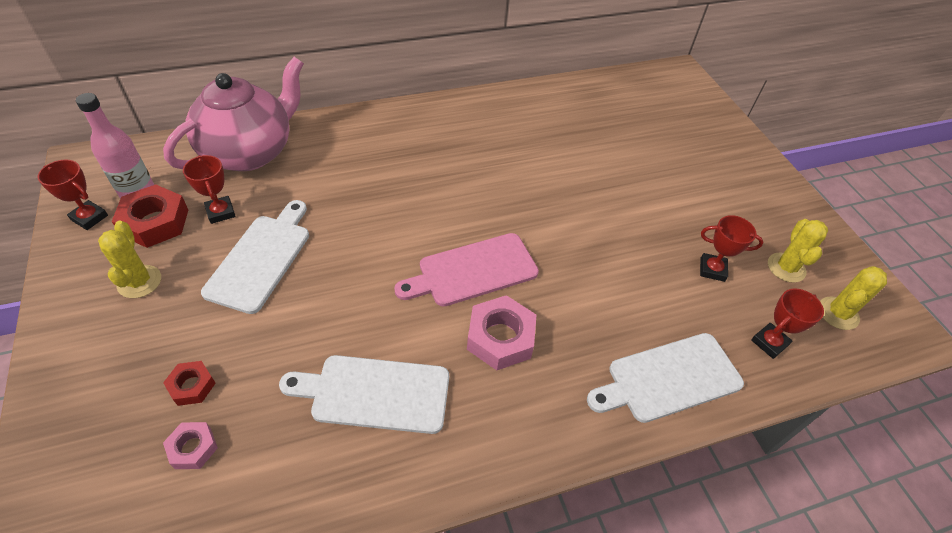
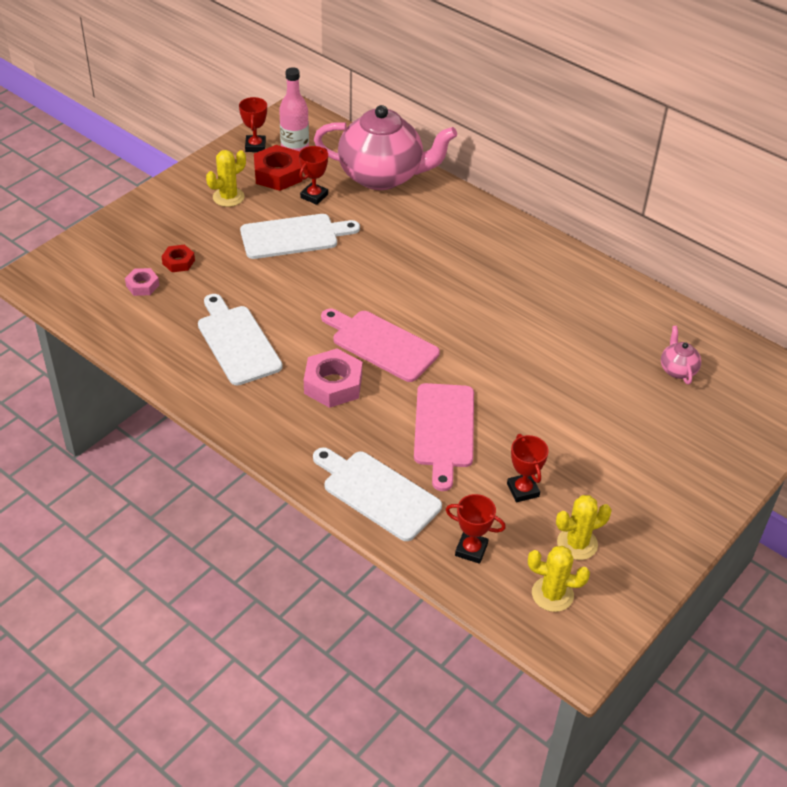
camera: 60 degrees right, 5 degrees down
(613, 284) = (444, 430): none -> pink cutting board
(627, 117) = (677, 369): none -> pink teapot

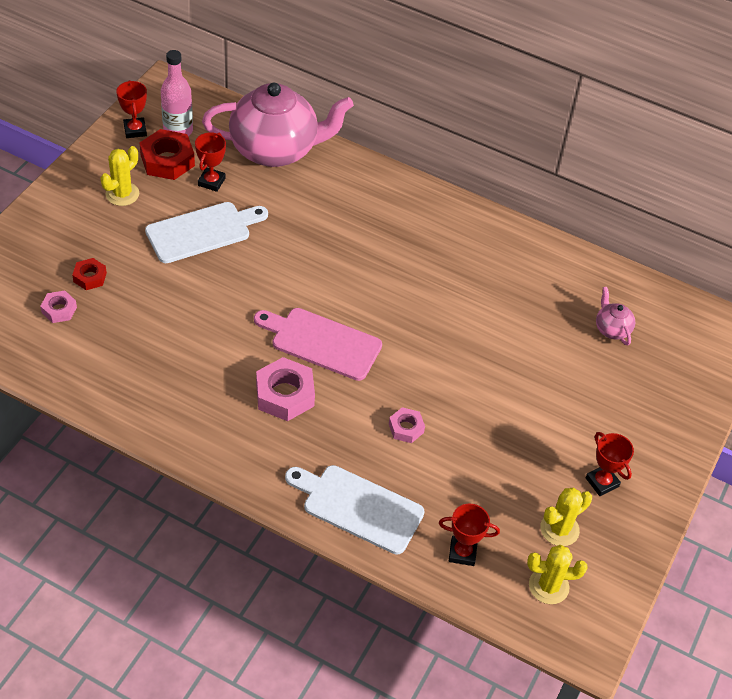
camera: 15 degrees left, 5 degrees up
(237, 342) = (175, 361): white cutting board -> none
(444, 430) = (406, 428): pink cutting board -> pink nut
(523, 490) = (496, 481): red trophy -> red trophy (602, 482)

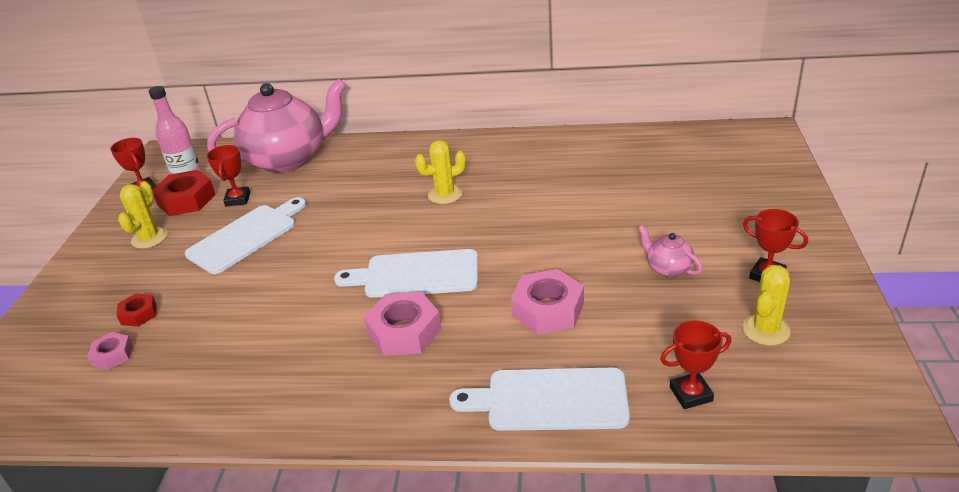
camera: 15 degrees left, 15 degrees down
(321, 342) = (416, 274): pink cutting board -> white cutting board
(406, 428) = (548, 309): pink nut -> pink nut, size x1.78
(548, 586) = (803, 385): yellow cactus -> yellow cactus (445, 194)
(611, 329) = (670, 167): pink teapot -> pink teapot (668, 268)

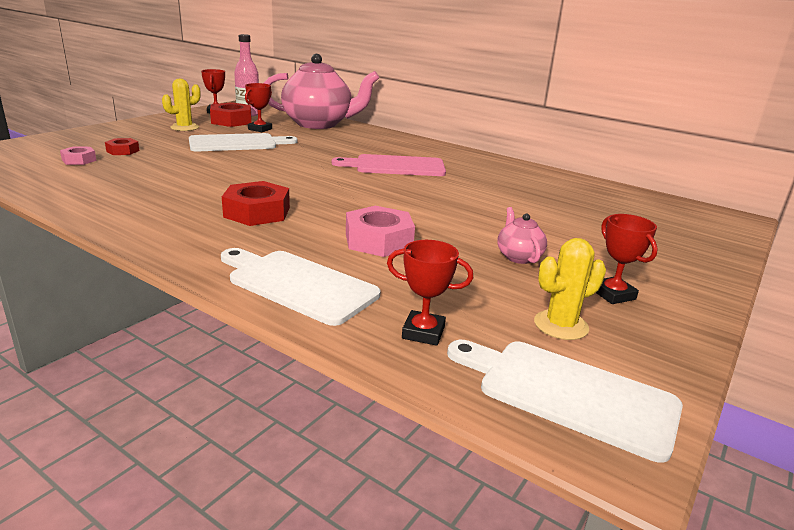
camera: 25 degrees right, 10 degrees down
(404, 331) = (257, 212): pink nut -> red nut
(416, 274) = (311, 192): white cutting board -> white cutting board (568, 393)
(445, 194) = (395, 166): yellow cactus -> pink cutting board

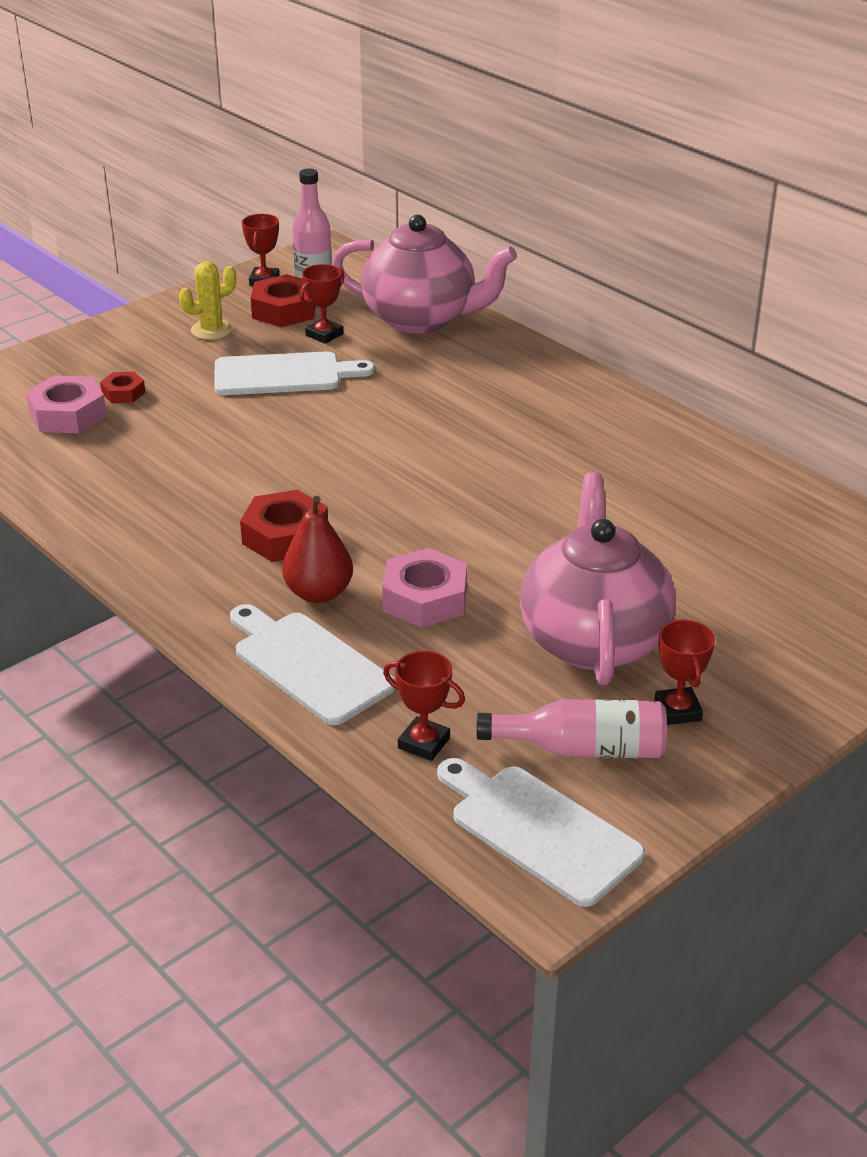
camera: 15 degrees right, 10 degrees up
(79, 160) = (68, 414): pink nut -> pink nut, size x1.78
(293, 241) = (318, 593): none -> red pear
(395, 166) = (506, 439): pink cutting board -> none
(518, 257) = (593, 639): pink teapot -> pink teapot, size x2.46
(561, 325) = (583, 749): yellow cactus -> pink bottle

